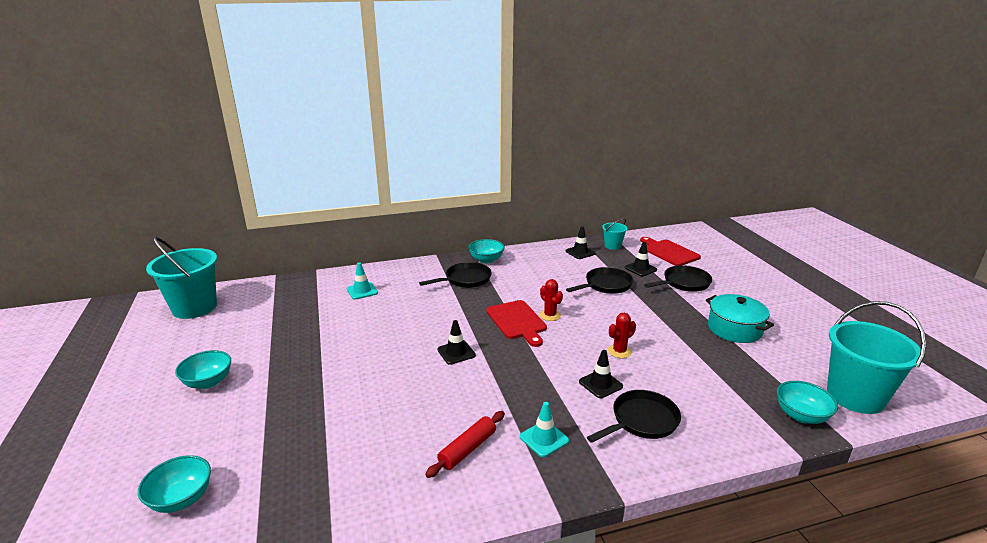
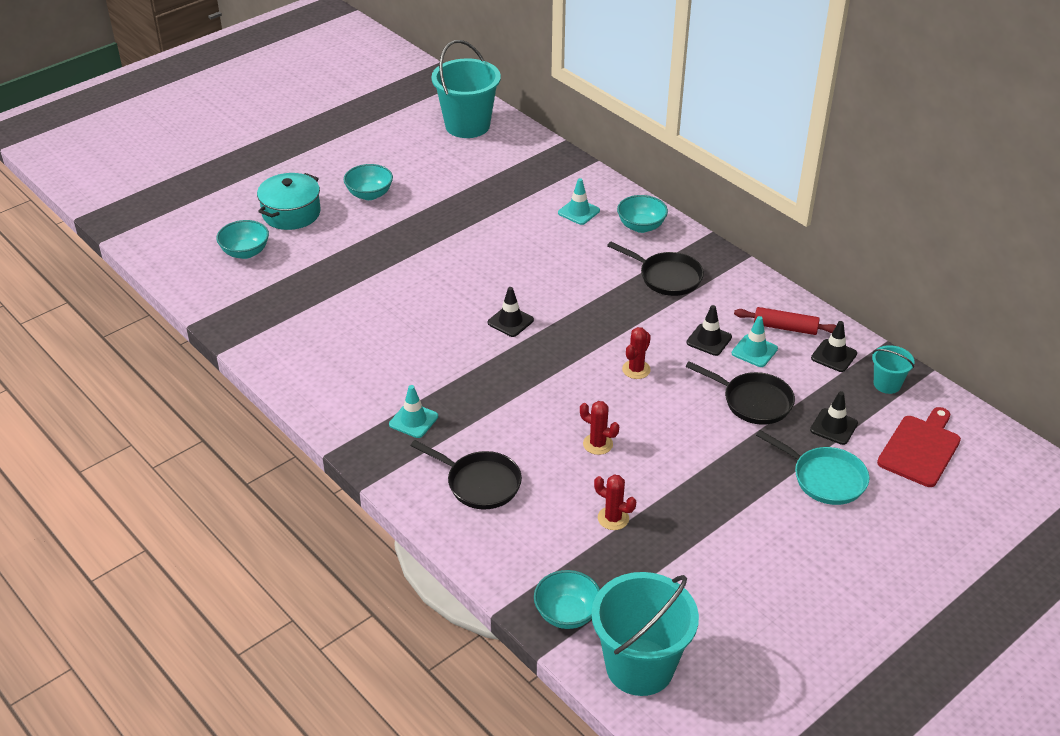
camera: 65 degrees right, 15 degrees up
(467, 449) = (373, 376): red rolling pin -> red rolling pin (785, 327)
(486, 260) = (733, 277): turquoise bowl -> turquoise bowl (641, 226)
(517, 321) = (603, 347): red cutting board -> none
(560, 272) = (754, 351): none -> turquoise traffic cone
(600, 384) = (524, 441): black traffic cone -> black traffic cone (709, 340)
(684, 283) = (825, 478): black pan -> turquoise pan
(700, 366) = (613, 518): none -> red cactus
(734, 329) = (727, 543): turquoise pot -> turquoise pot (291, 213)

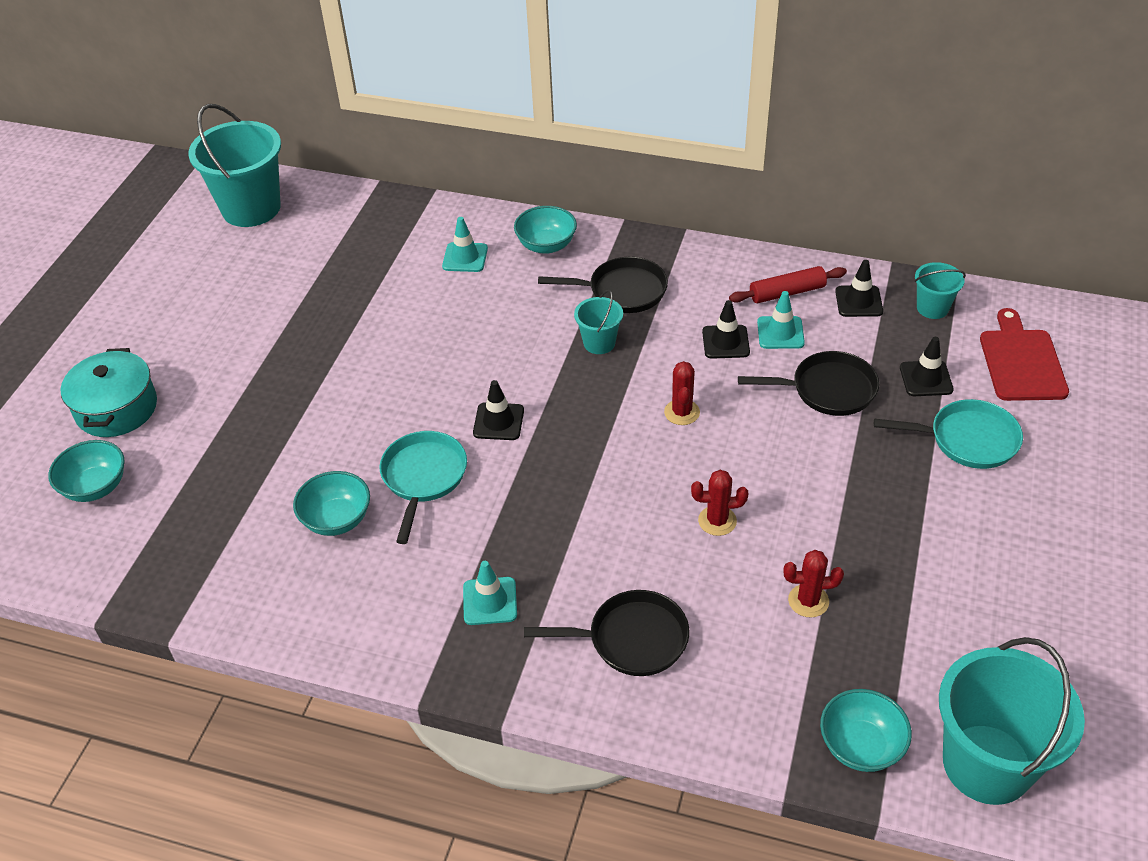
camera: 30 degrees left, 5 degrees up
(369, 194) = (199, 341): turquoise bowl -> turquoise bowl (337, 519)
(435, 333) = (423, 478): none -> turquoise pan
(620, 303) = (599, 343): none -> turquoise bucket

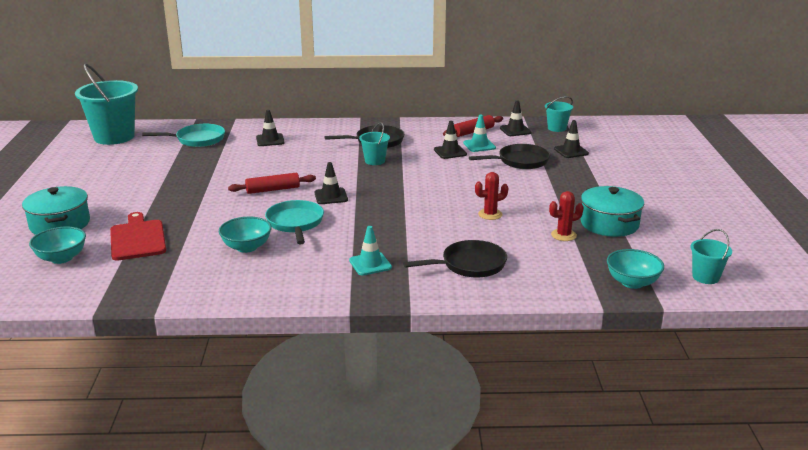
camera: 20 degrees left, 20 degrees down
(422, 387) = (273, 189): none -> red rolling pin
(465, 257) = (270, 140): turquoise traffic cone -> black traffic cone
(546, 245) = (319, 131): turquoise bowl -> none
(682, 412) = (441, 179): red cactus -> none
(896, 589) = (609, 224): none -> turquoise pot
(967, 440) = (608, 168): turquoise pan -> turquoise pan (197, 139)
(987, 764) = (705, 277): turquoise bucket -> turquoise bucket, size x0.48
(1021, 361) = (617, 140): red cutting board -> red cutting board (137, 238)

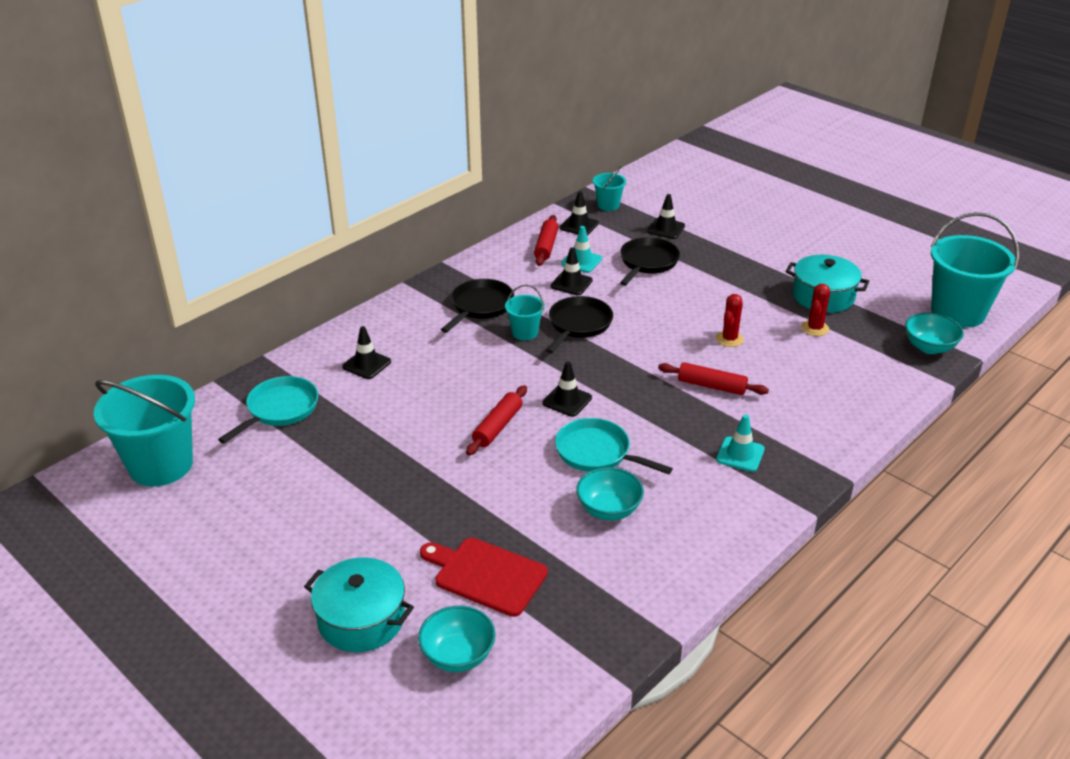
camera: 45 degrees left, 10 degrees up
(426, 228) = (711, 386): none -> red rolling pin
(469, 265) = (808, 403): black pan -> black pan (578, 325)
(705, 277) = (957, 312): turquoise bucket -> turquoise bucket, size x2.06

